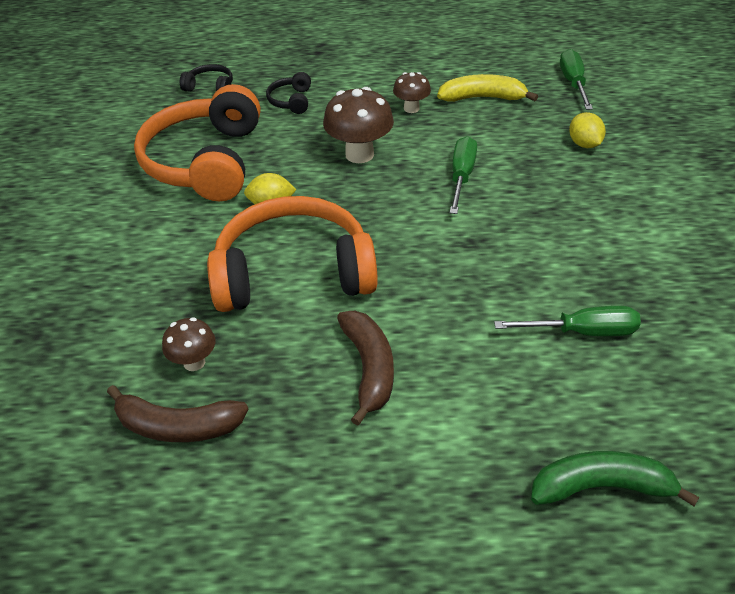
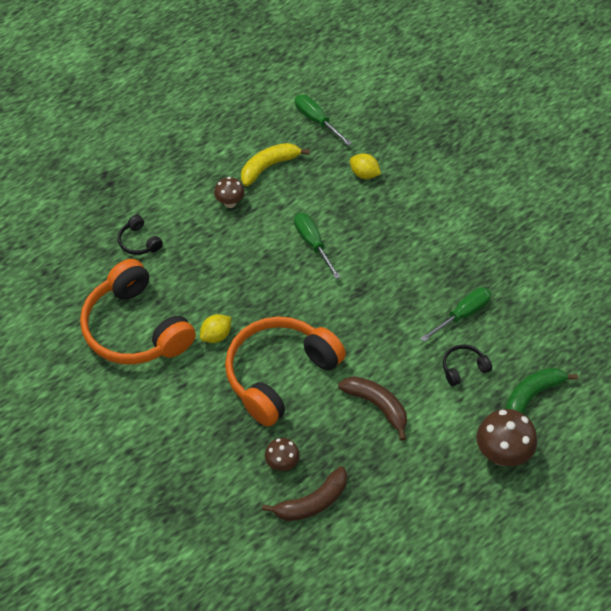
camera: 40 degrees left, 10 degrees up
(210, 87) = (64, 262): black headphones -> black headphones (463, 368)
(359, 154) = (233, 262): brown mushroom -> brown mushroom (502, 454)

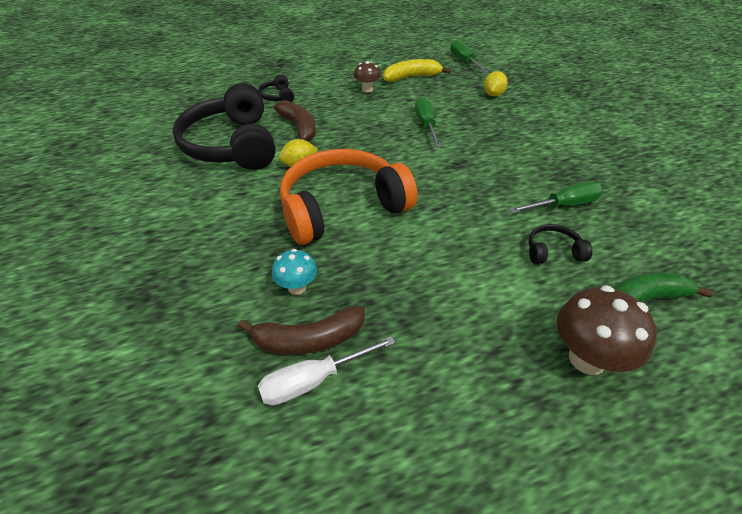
camera: 20 degrees right, 10 degrees down
(135, 328) = (232, 145): orange headphones -> black headphones
(282, 464) = (297, 287): brown mushroom -> turquoise mushroom
(330, 530) = (313, 381): none -> white screwdriver
(364, 174) = (493, 94): yellow lemon -> yellow lemon turned 60 degrees clockwise
(377, 406) = (435, 261): brown banana -> brown banana (299, 128)

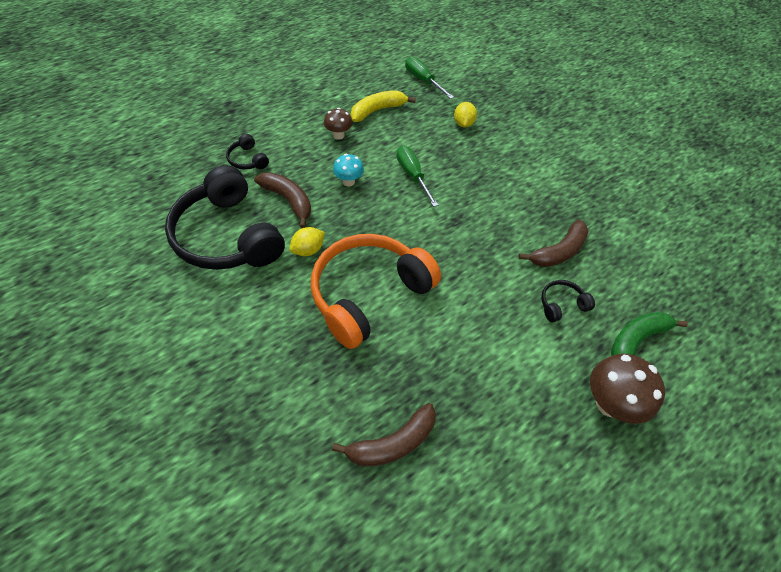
camera: 20 degrees left, 10 degrees up
(297, 287) = (362, 393): turquoise mushroom -> turquoise mushroom (348, 181)
(313, 381) = (411, 481): white screwdriver -> none
(564, 205) = (558, 252): green screwdriver -> brown banana

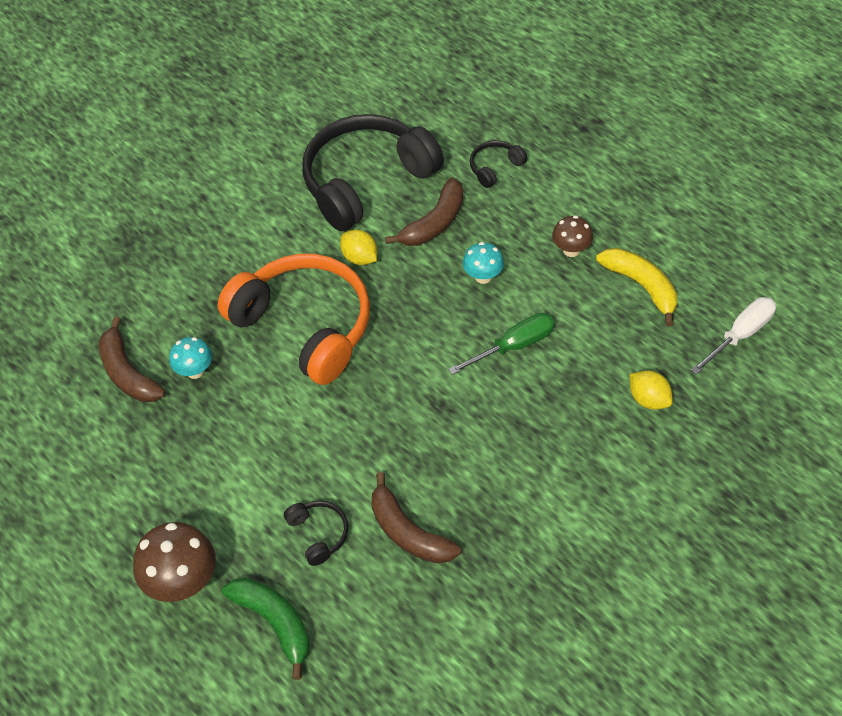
camera: 90 degrees right, 0 degrees up
(400, 382) = (195, 371): none -> turquoise mushroom
(423, 80) = (740, 335): green screwdriver -> white screwdriver
(463, 124) = (649, 399): yellow lemon -> yellow lemon turned 45 degrees clockwise

